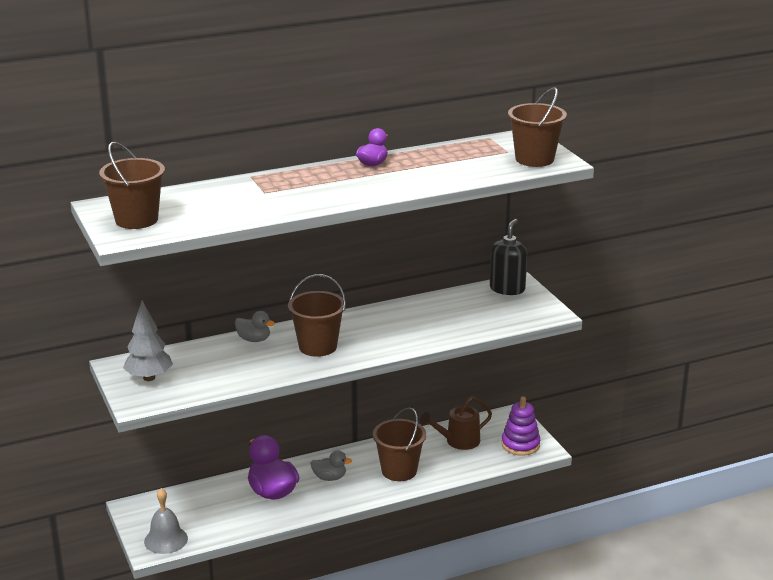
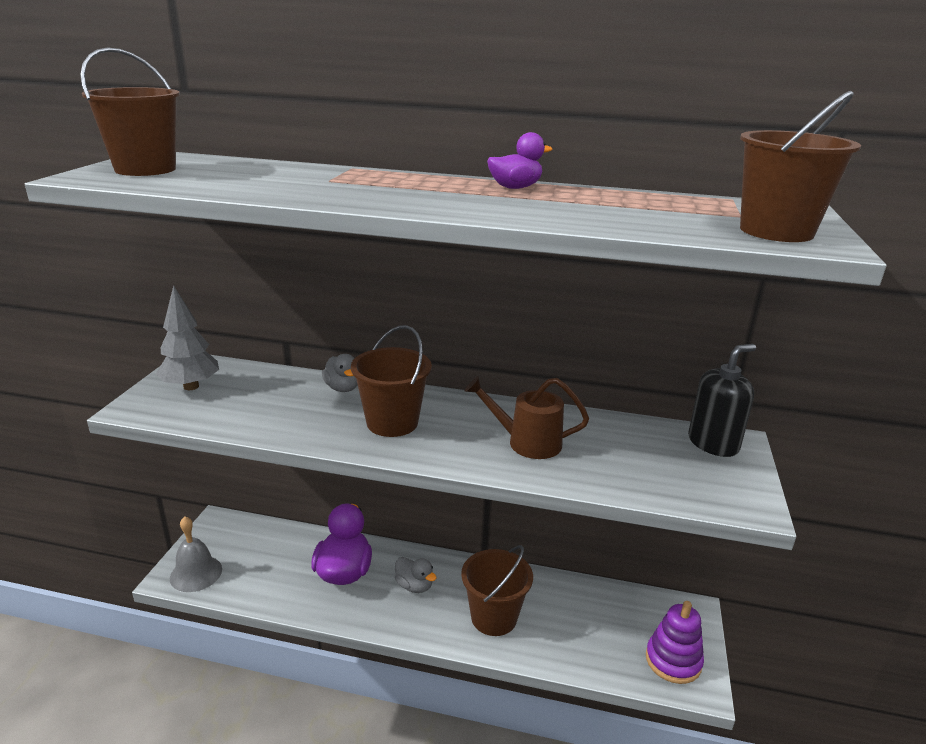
camera: 35 degrees right, 0 degrees up
(458, 441) = (596, 613): brown watering can -> brown watering can (526, 442)

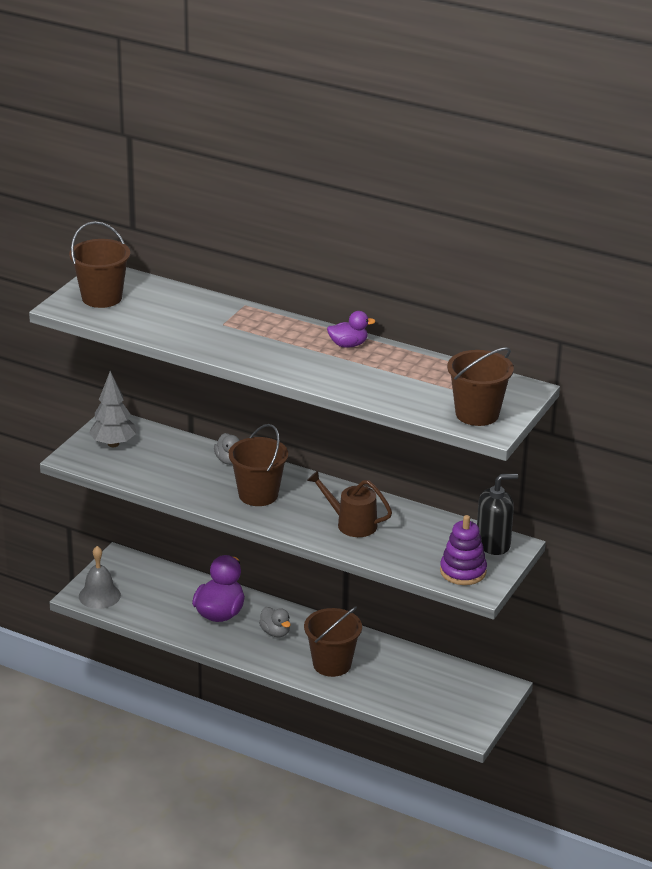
camera: 15 degrees right, 5 degrees up
(673, 661) = (461, 714): purple stacking toy -> purple stacking toy (463, 571)

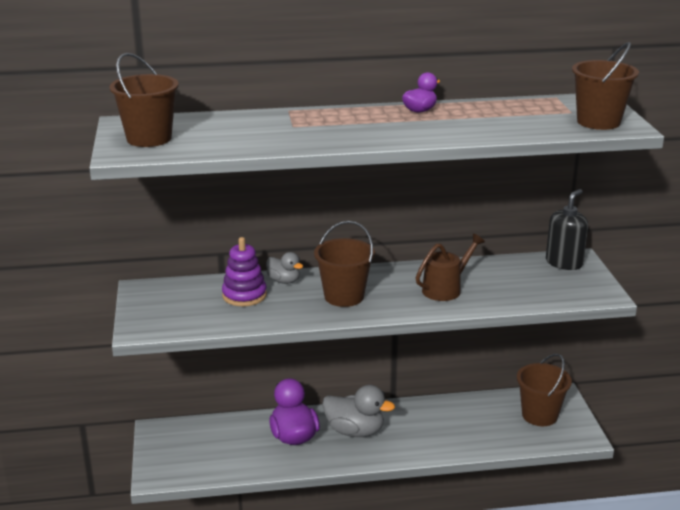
camera: 35 degrees left, 5 degrees down
(99, 595) = (173, 469): grey bell -> none
(113, 444) = (165, 305): grey tree -> none
(275, 632) = (355, 431): grey duck -> grey duck, size x1.75
(332, 664) = (427, 435): brown bucket -> brown bucket (539, 415)
(351, 523) = (446, 289): brown watering can -> brown watering can turned 150 degrees clockwise
(463, 571) = (575, 289): purple stacking toy -> purple stacking toy (244, 295)

